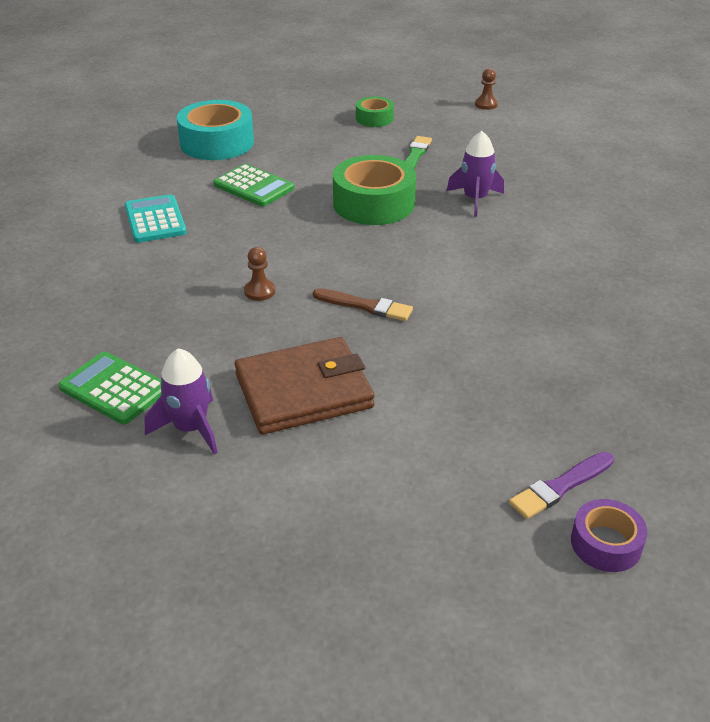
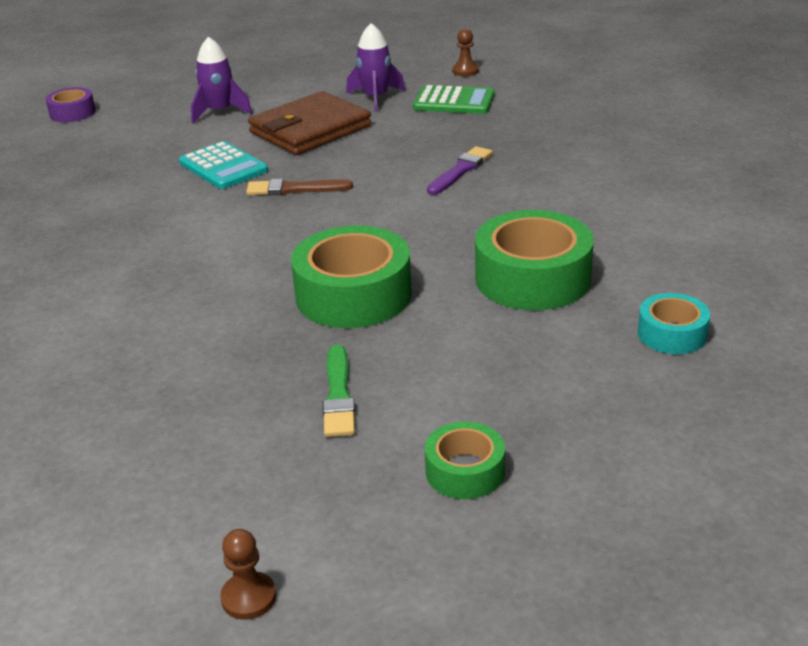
camera: 160 degrees right, 5 degrees down
(155, 220) = (596, 210): turquoise calculator -> turquoise calculator (223, 167)
(217, 143) = (672, 334): turquoise tape -> turquoise tape, size x0.54
(254, 186) = (532, 278): green calculator -> green tape
(259, 291) = (407, 177): brown pawn -> brown pawn (465, 71)
(475, 200) = (214, 336): purple rocket -> purple rocket (219, 112)
(560, 487) = (101, 127): purple brush -> purple brush (460, 170)

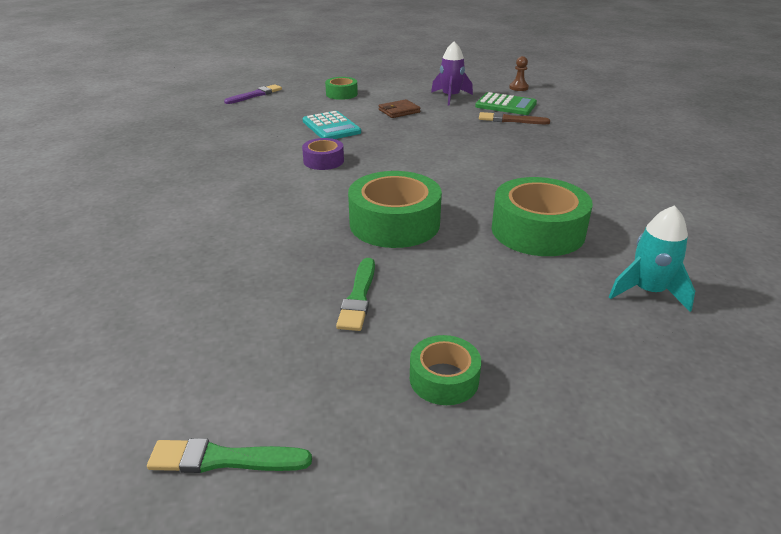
camera: 10 degrees right, 0 degrees up
(72, 113) = (246, 84): purple tape -> purple tape (323, 161)
(219, 112) = (341, 94): purple rocket -> green tape
(249, 597) = (224, 459): brown pawn -> green brush
(295, 189) = (375, 147): brown brush -> brown brush (510, 120)
(310, 129) = (399, 111): brown wallet -> brown wallet, size x0.49
(460, 170) = (499, 149): purple brush -> purple brush (255, 95)
(672, 334) = (648, 291): turquoise tape -> turquoise rocket

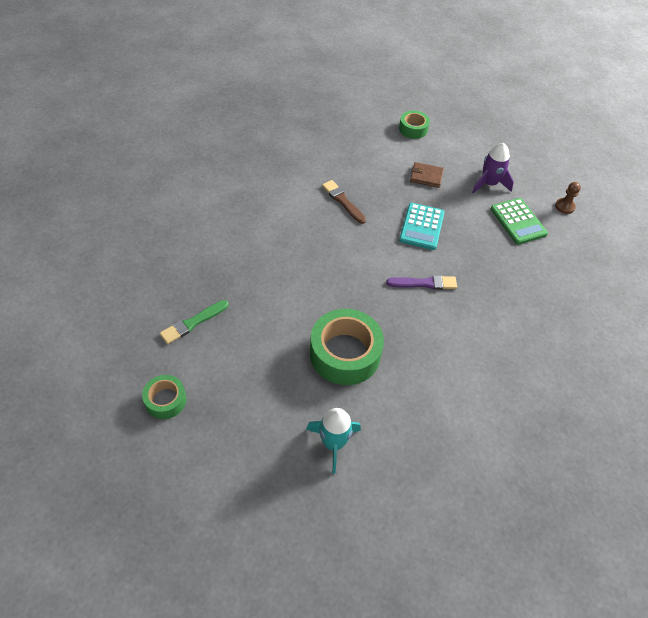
camera: 40 degrees right, 20 degrees up
(224, 459) = (50, 363): green brush -> none
(255, 95) = (353, 94): purple brush -> purple brush (424, 283)
(323, 161) = (309, 199): purple tape -> none
(331, 127) = (357, 165): turquoise calculator -> turquoise calculator (422, 227)
(394, 223) = (277, 285): green tape -> none
(510, 120) = (493, 241): brown brush -> brown brush (343, 201)

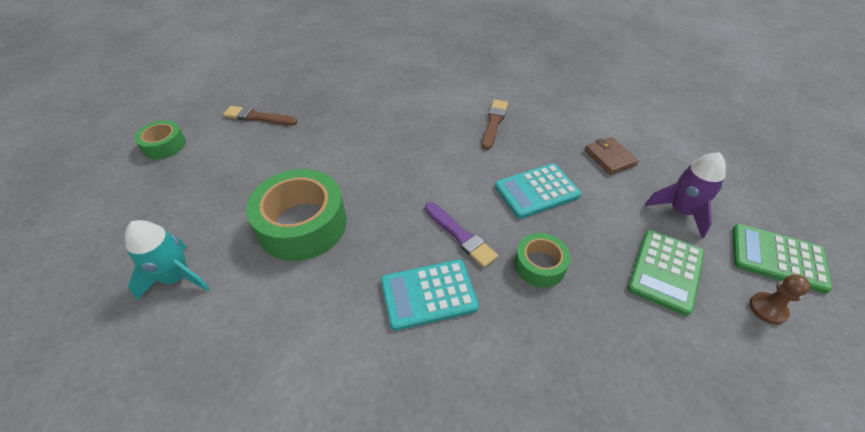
camera: 55 degrees right, 5 degrees down
(193, 323) = (258, 117): green brush -> brown brush
(413, 129) = (656, 115): green tape -> green tape (539, 265)
(453, 324) = (428, 294): none -> turquoise calculator
(544, 178) = (777, 258): none -> green calculator

